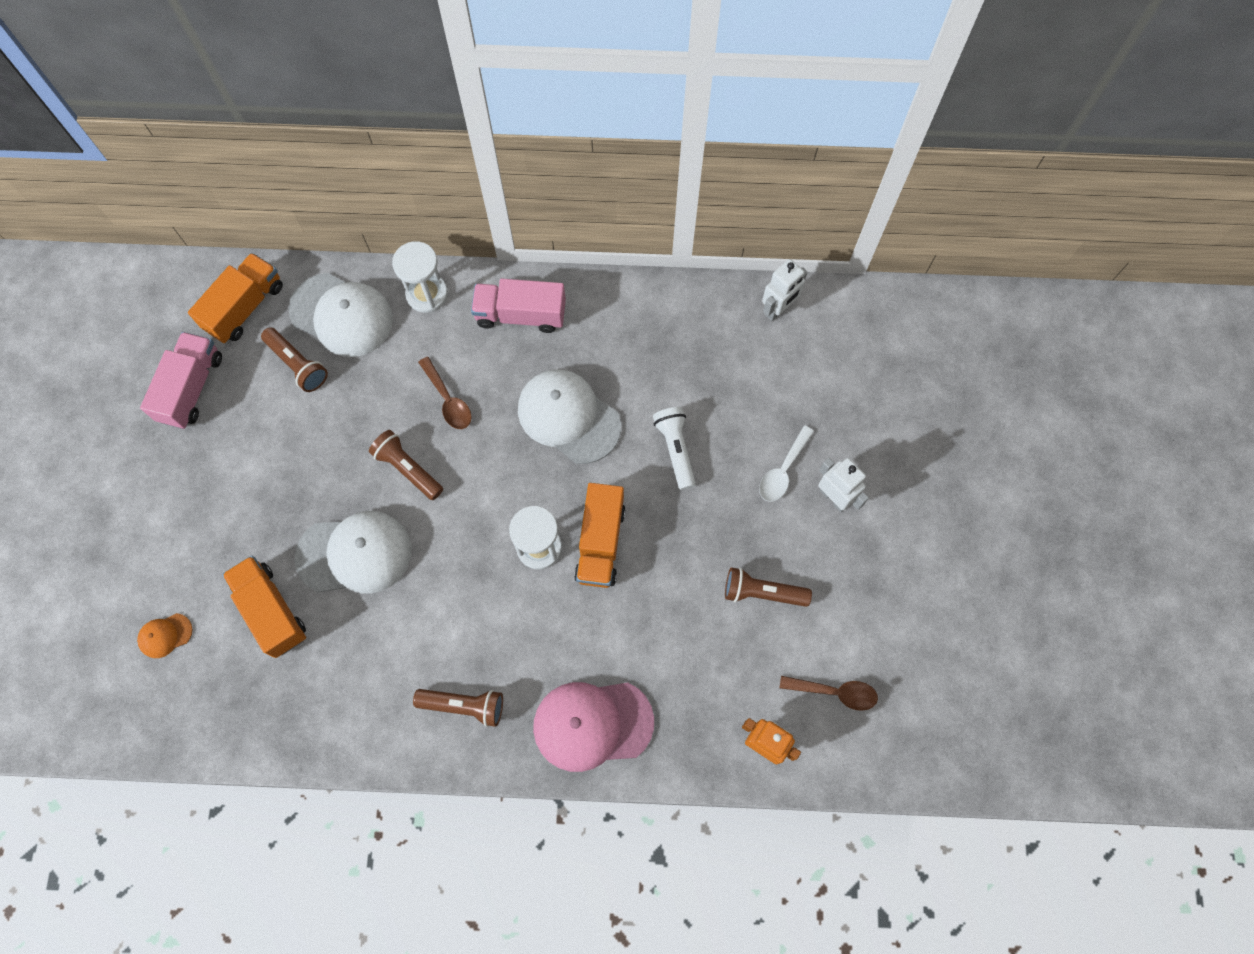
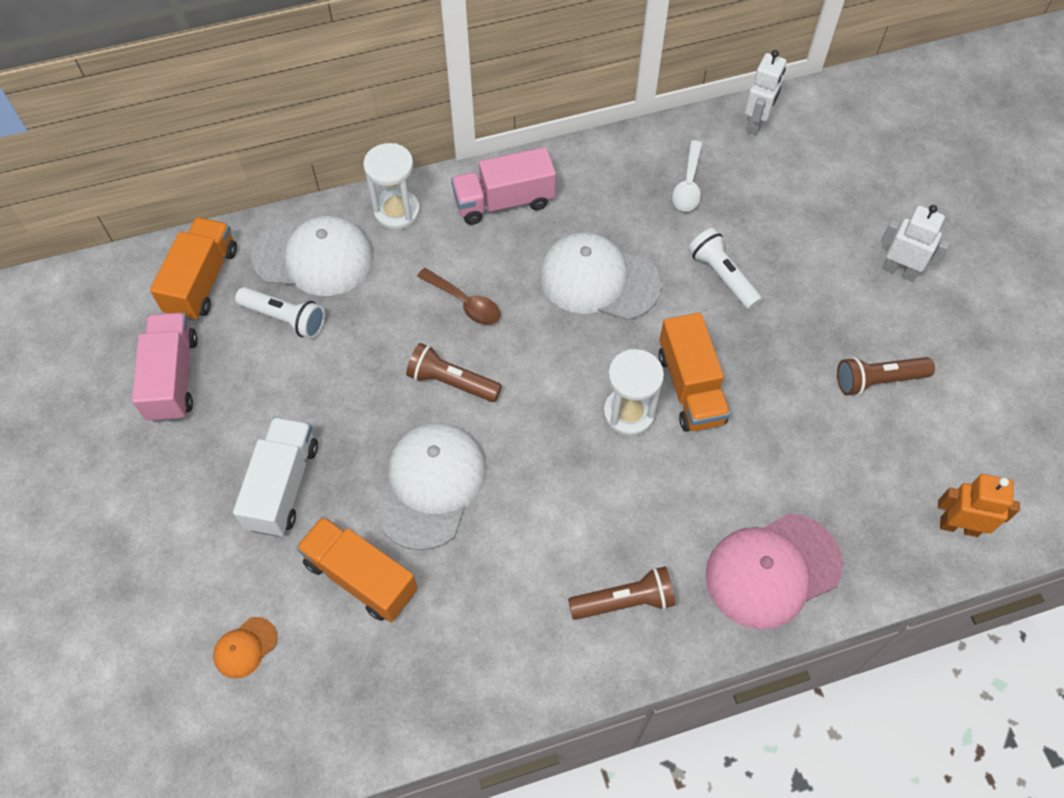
camera: 20 degrees left, 10 degrees down
(241, 513) = (283, 486): none -> white truck
(297, 364) = (285, 318): brown flashlight -> white flashlight
(355, 554) = (431, 486): white cap -> white cap turned 45 degrees counterclockwise
(783, 470) = (837, 262): white spoon -> white spoon (688, 184)
(835, 692) = (1000, 450): brown spoon -> none

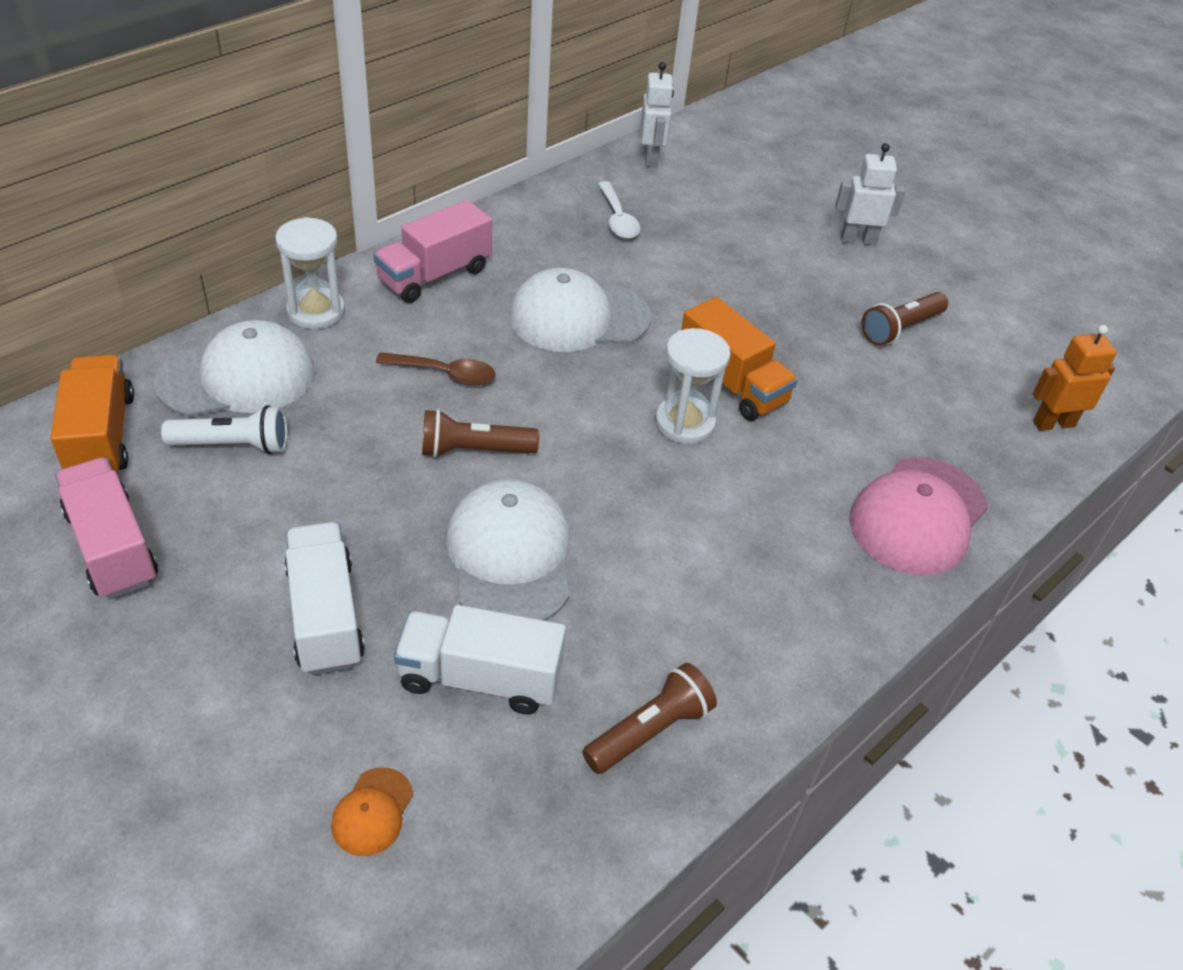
camera: 30 degrees left, 15 degrees down
(361, 577) = (480, 678): orange truck -> white truck
(624, 601) = (793, 595): brown flashlight -> brown flashlight (650, 731)
(722, 276) = (700, 284): white flashlight -> none

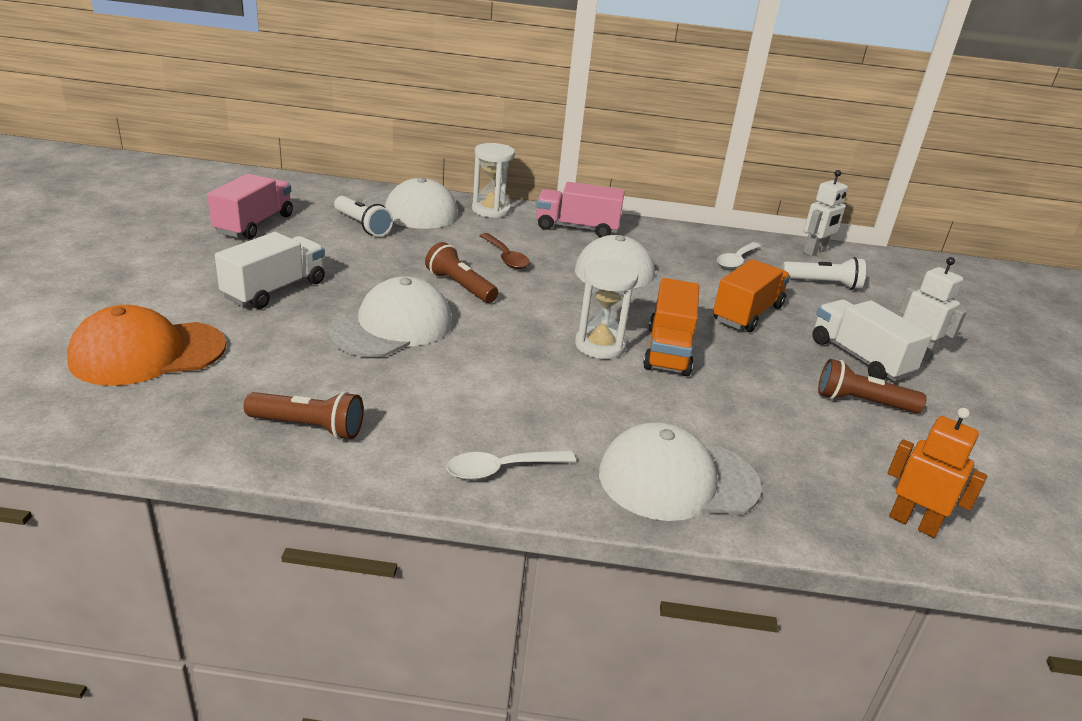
camera: 50 degrees right, 15 degrees down
(101, 436) = (322, 197): orange truck -> orange truck (747, 313)
(372, 812) = (147, 353): orange cap -> orange cap, size x2.18
(480, 678) = (283, 351): white truck -> white truck (859, 358)
(711, 201) = (823, 284): none -> white flashlight
(824, 621) = (501, 469): none -> white spoon
(918, 516) = (677, 480): pink cap -> white cap

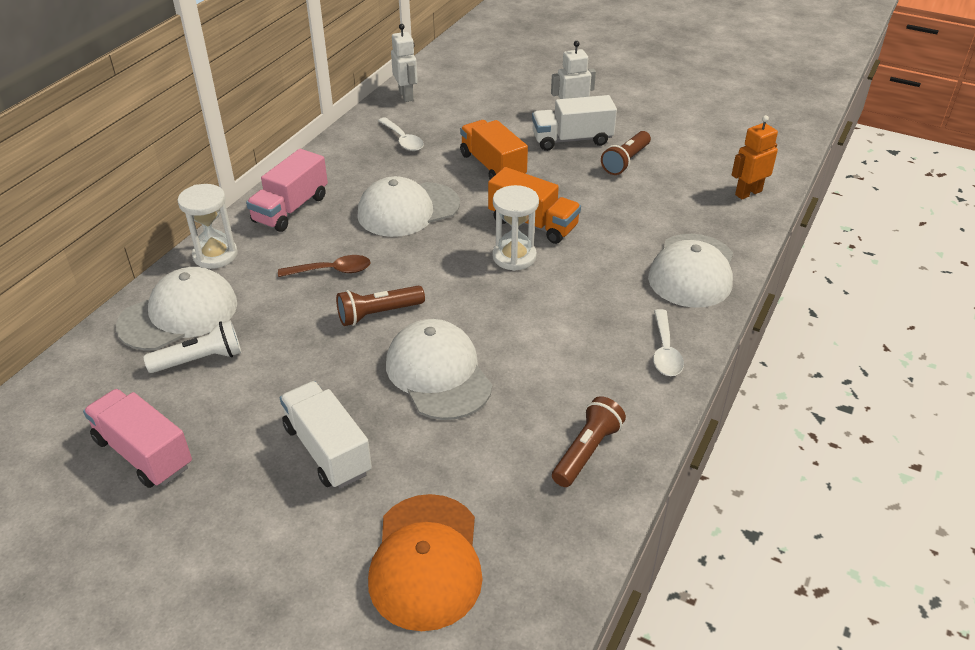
camera: 65 degrees left, 10 degrees up
(823, 284) = (461, 113): white flashlight -> none

